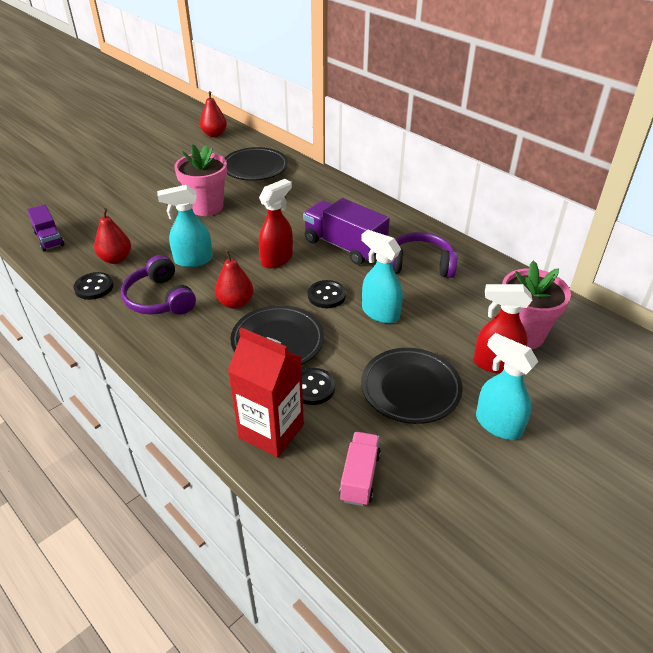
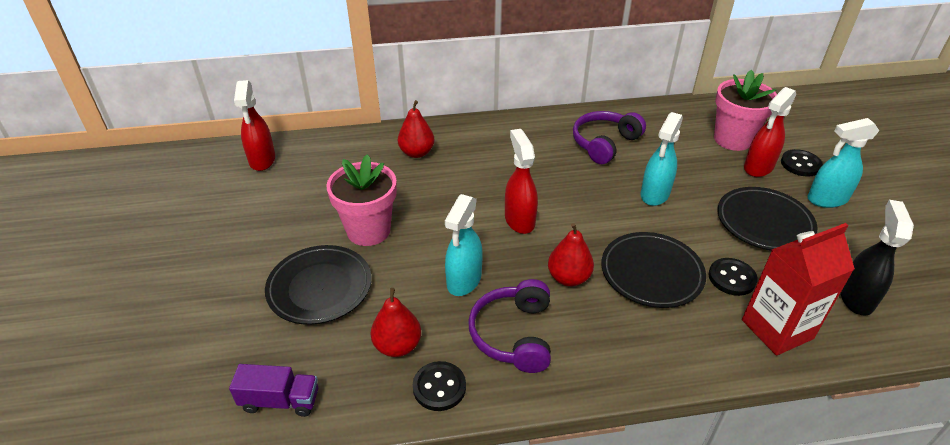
camera: 55 degrees left, 0 degrees up
(159, 299) = (513, 334): purple headphones -> purple headphones turned 90 degrees clockwise
(214, 134) = (217, 165): red pear -> red pear (417, 153)
(234, 144) = (262, 160): none -> red spray bottle
(255, 168) = (331, 166): black plate -> black plate (320, 288)
(326, 295) = (605, 214): black button -> black button (800, 164)
(344, 246) = (538, 170): purple truck -> none
(360, 477) = (856, 297): pink truck -> black spray bottle
(380, 313) = (654, 194): turquoise spray bottle -> turquoise spray bottle turned 45 degrees counterclockwise

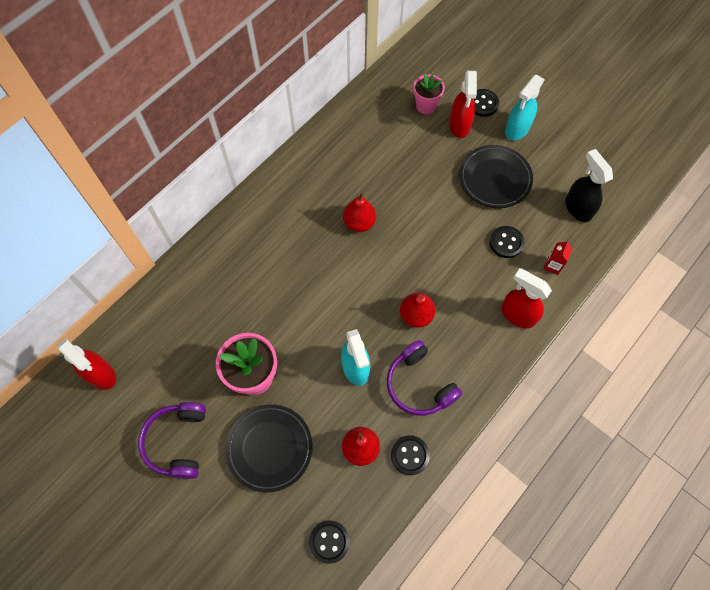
camera: 40 degrees left, 25 degrees up
(280, 400) = (329, 541): purple truck -> black button
(417, 153) = (217, 277): red pear -> red pear (359, 223)
(519, 220) = (346, 289): red spray bottle -> red spray bottle (517, 314)
(604, 143) = (344, 170): purple headphones -> purple headphones (177, 442)
(651, 273) = (460, 273): black plate -> none
(654, 194) = (414, 200): turquoise spray bottle -> none
(732, 139) = (426, 106): pink flower pot -> pink flower pot, size x0.63
(777, 329) = (553, 265): red carton -> red carton, size x0.45

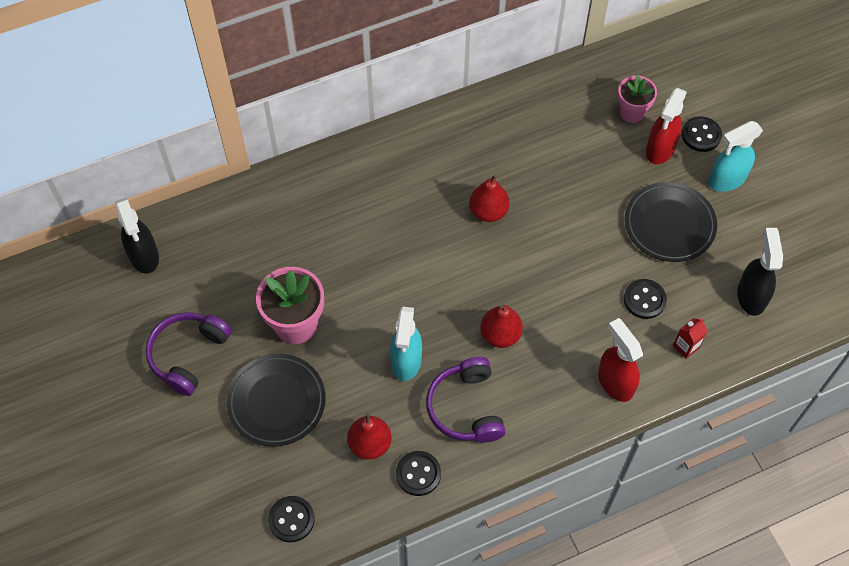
camera: 25 degrees right, 5 degrees down
(101, 375) = (144, 256): red spray bottle -> black spray bottle

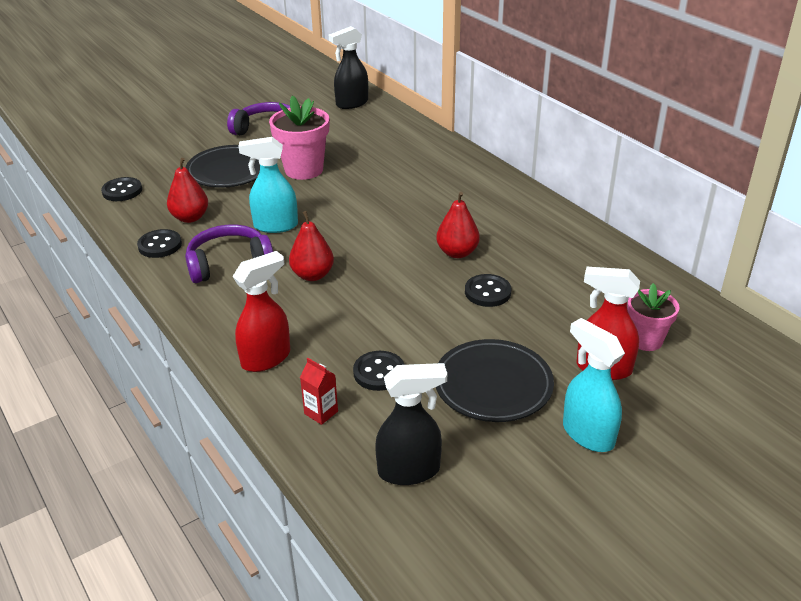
camera: 80 degrees right, 25 degrees down
(701, 135) = (647, 404): black button -> black button (487, 292)

